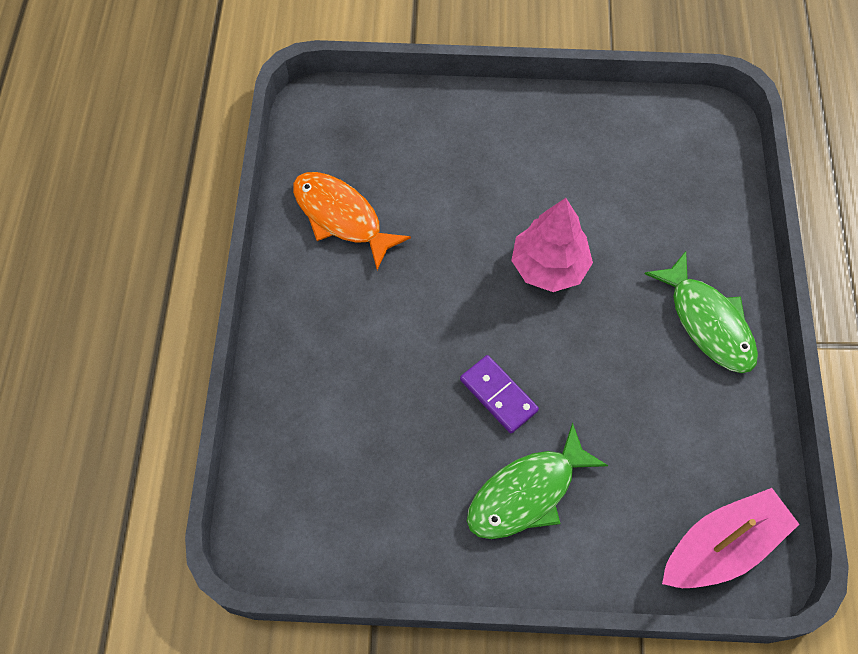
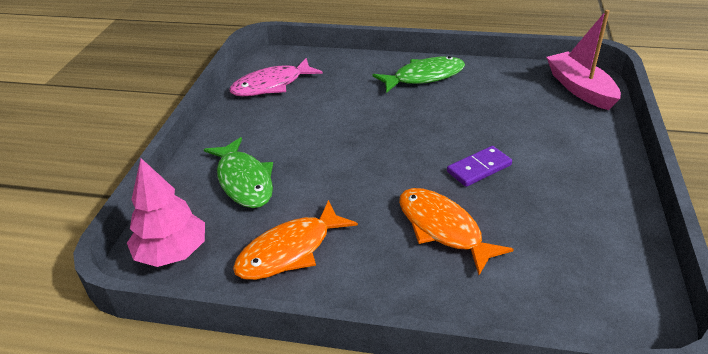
camera: 80 degrees left, 25 degrees down
(386, 357) = (443, 229): none -> orange fish
(527, 493) = (558, 161): green fish -> green fish (244, 181)
(549, 267) = (370, 135): pink tree -> pink tree (172, 252)
(643, 137) = (272, 85): none -> pink fish

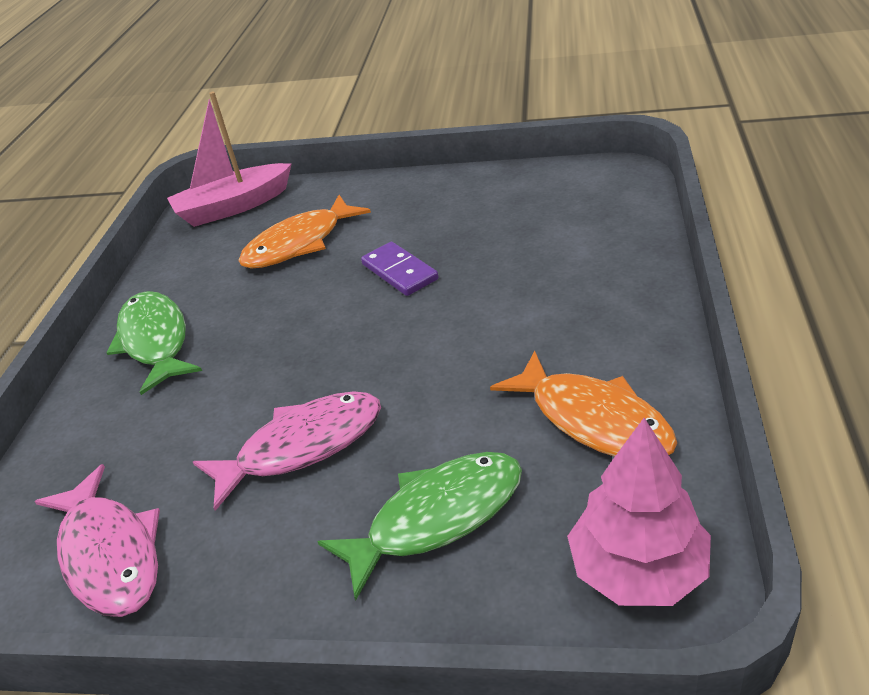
camera: 90 degrees left, 0 degrees up
(316, 134) = (302, 446): none -> pink fish
(443, 229) = (519, 290): orange fish -> orange fish (299, 243)

